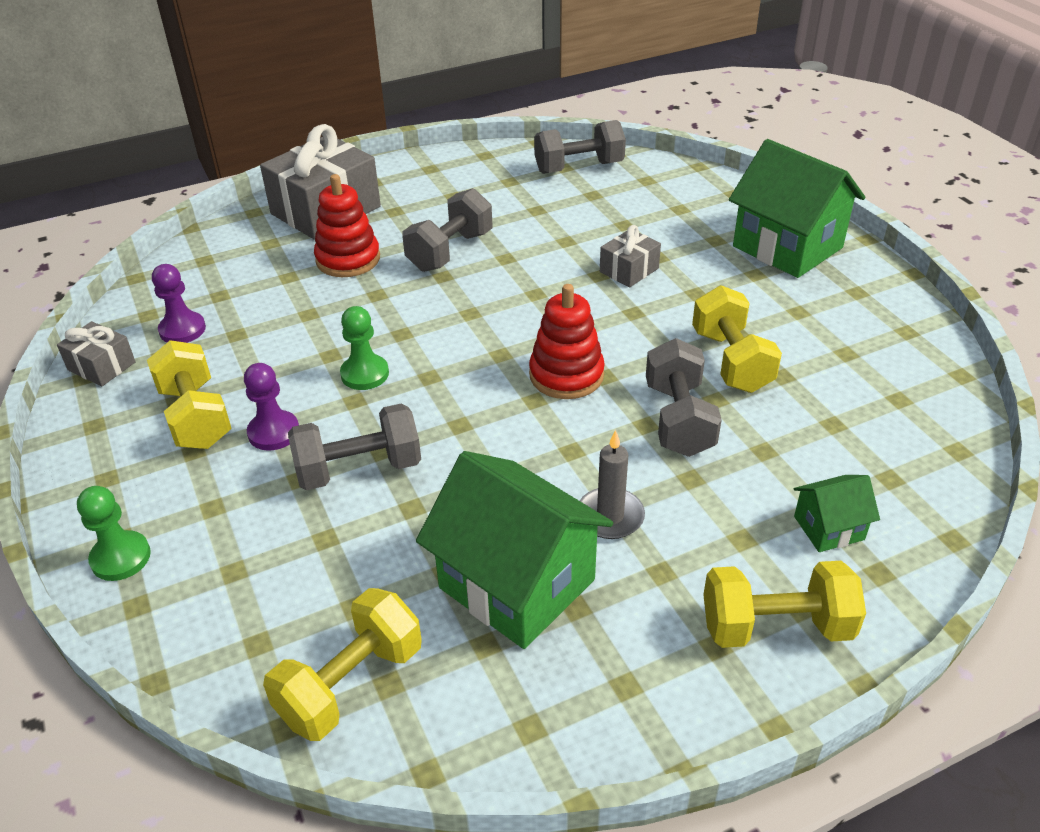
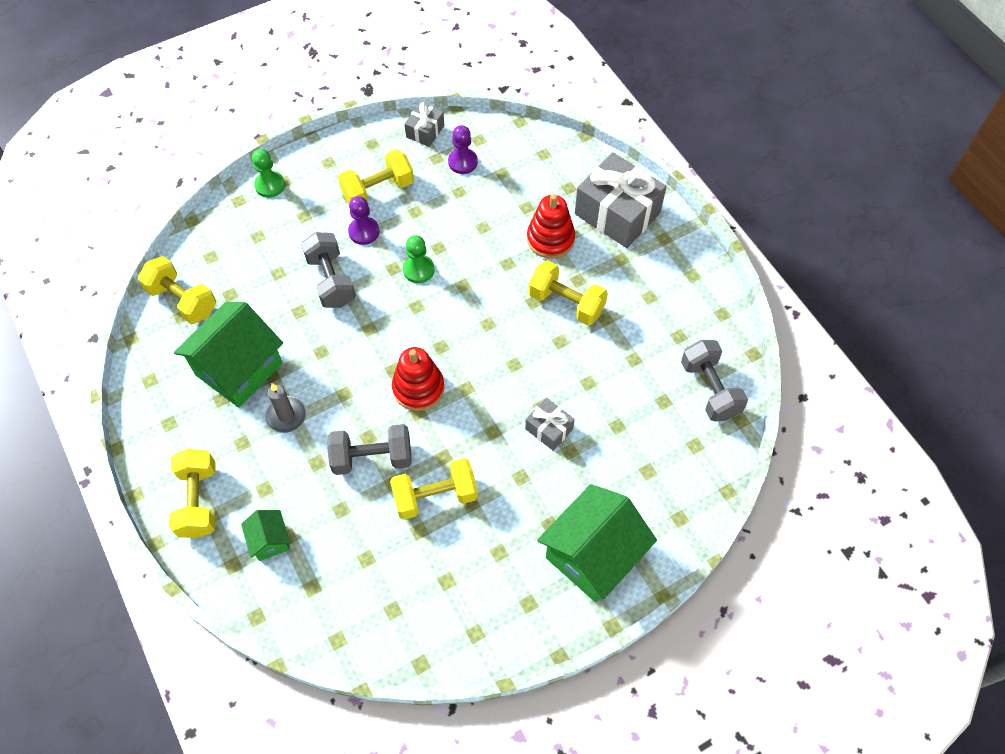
camera: 85 degrees right, 20 degrees up
(450, 251) = (566, 303): grey dumbbell -> yellow dumbbell

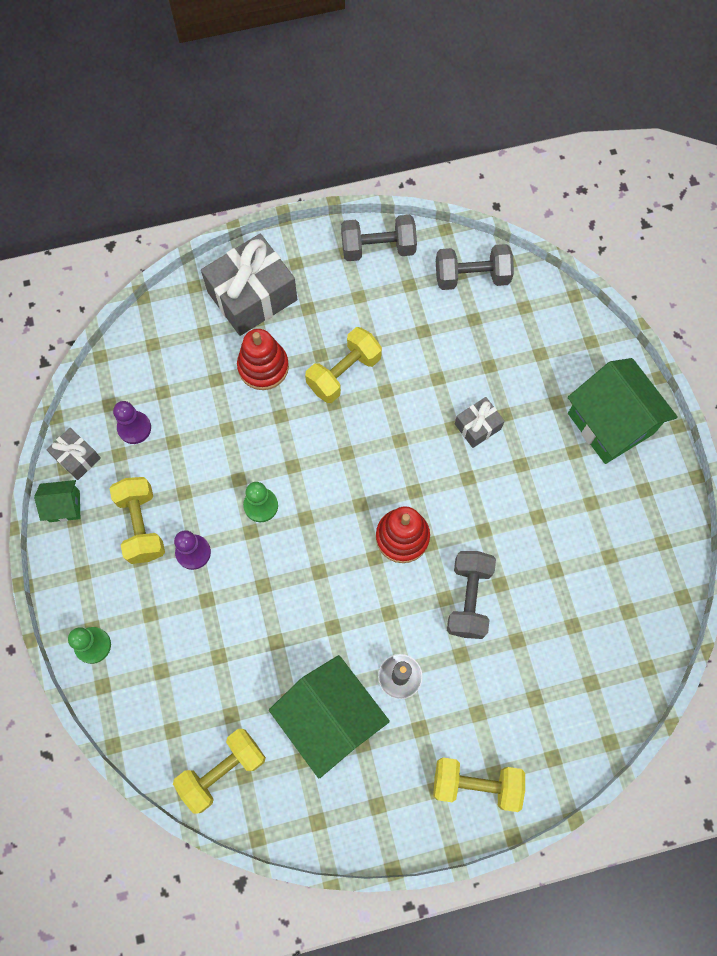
camera: 75 degrees left, 10 degrees up
(270, 540) = (535, 716): green house -> green house (64, 506)
(331, 280) = (246, 600): grey dumbbell -> grey dumbbell (378, 248)
(435, 496) = (523, 547): yellow dumbbell -> none

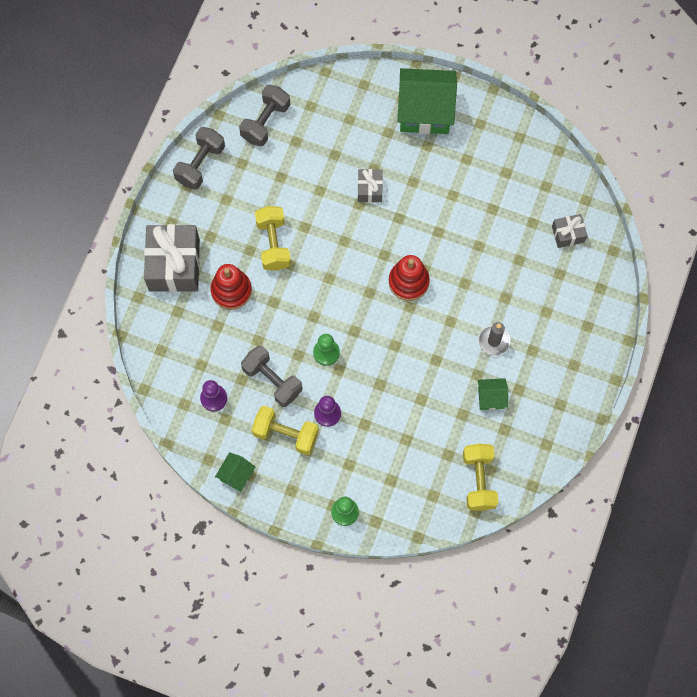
camera: 55 degrees left, 0 degrees up
(77, 457) = (207, 447): grey gift -> grey gift (568, 234)
(330, 718) = (491, 398): green house -> green house, size x0.48
(468, 598) = (474, 270): grey dumbbell -> grey dumbbell (272, 380)
(476, 784) = (586, 341): yellow dumbbell -> none

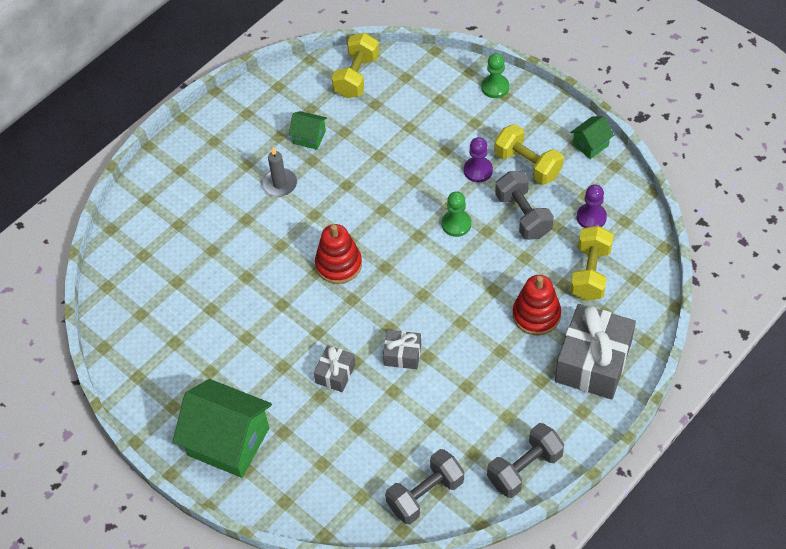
camera: 155 degrees left, 15 degrees down
(273, 244) = (470, 349): yellow dumbbell -> yellow dumbbell (590, 273)
(568, 234) = (147, 258): grey gift -> grey gift (402, 355)

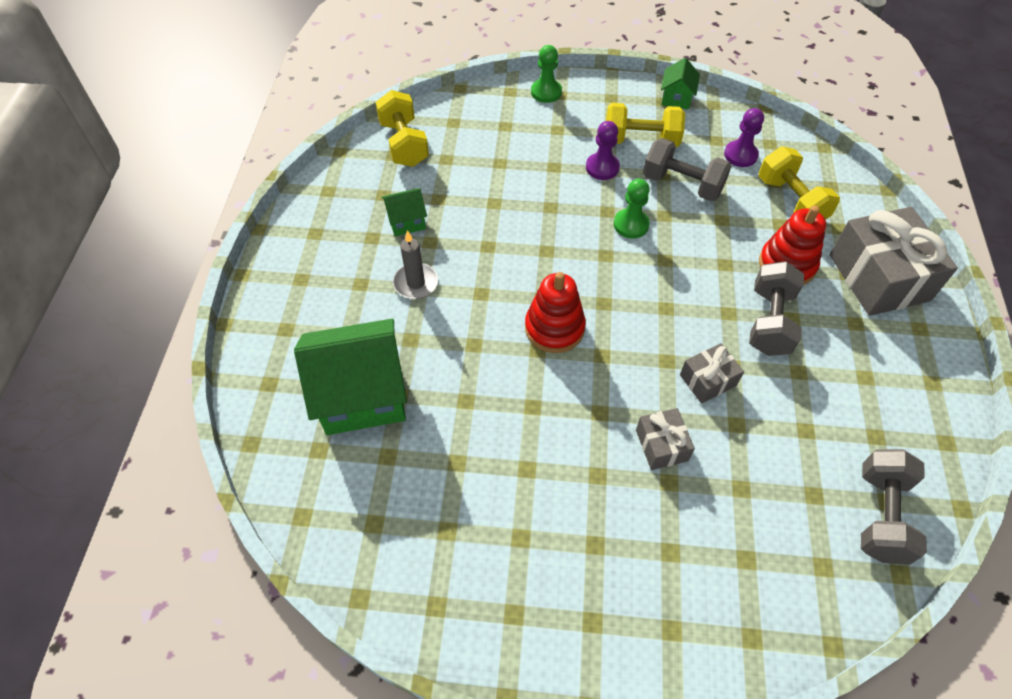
camera: 40 degrees left, 0 degrees up
(228, 442) = (621, 610): green house -> green house (362, 395)
(524, 468) = (935, 419): grey dumbbell -> grey dumbbell (769, 322)

